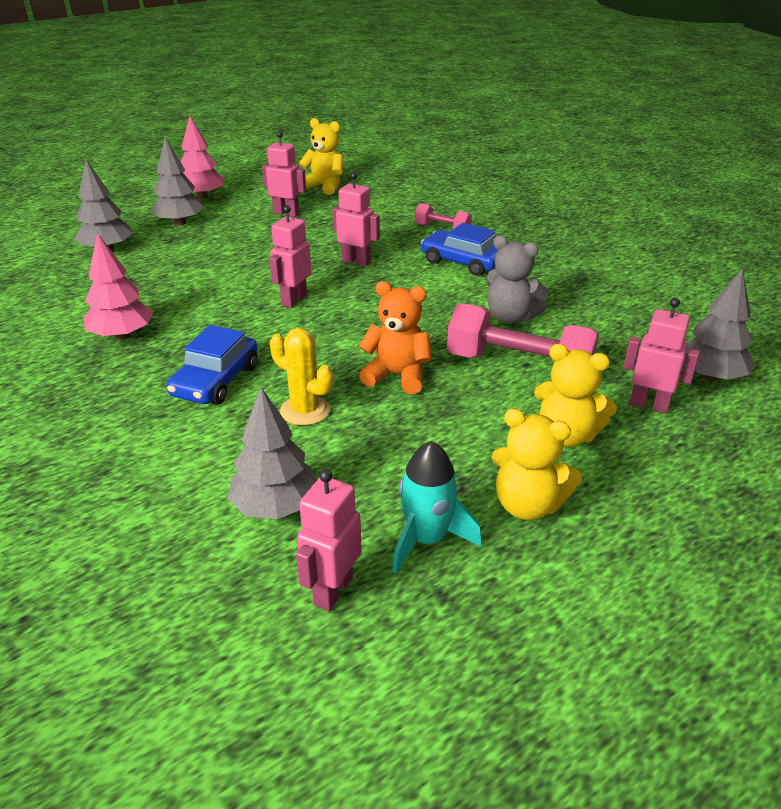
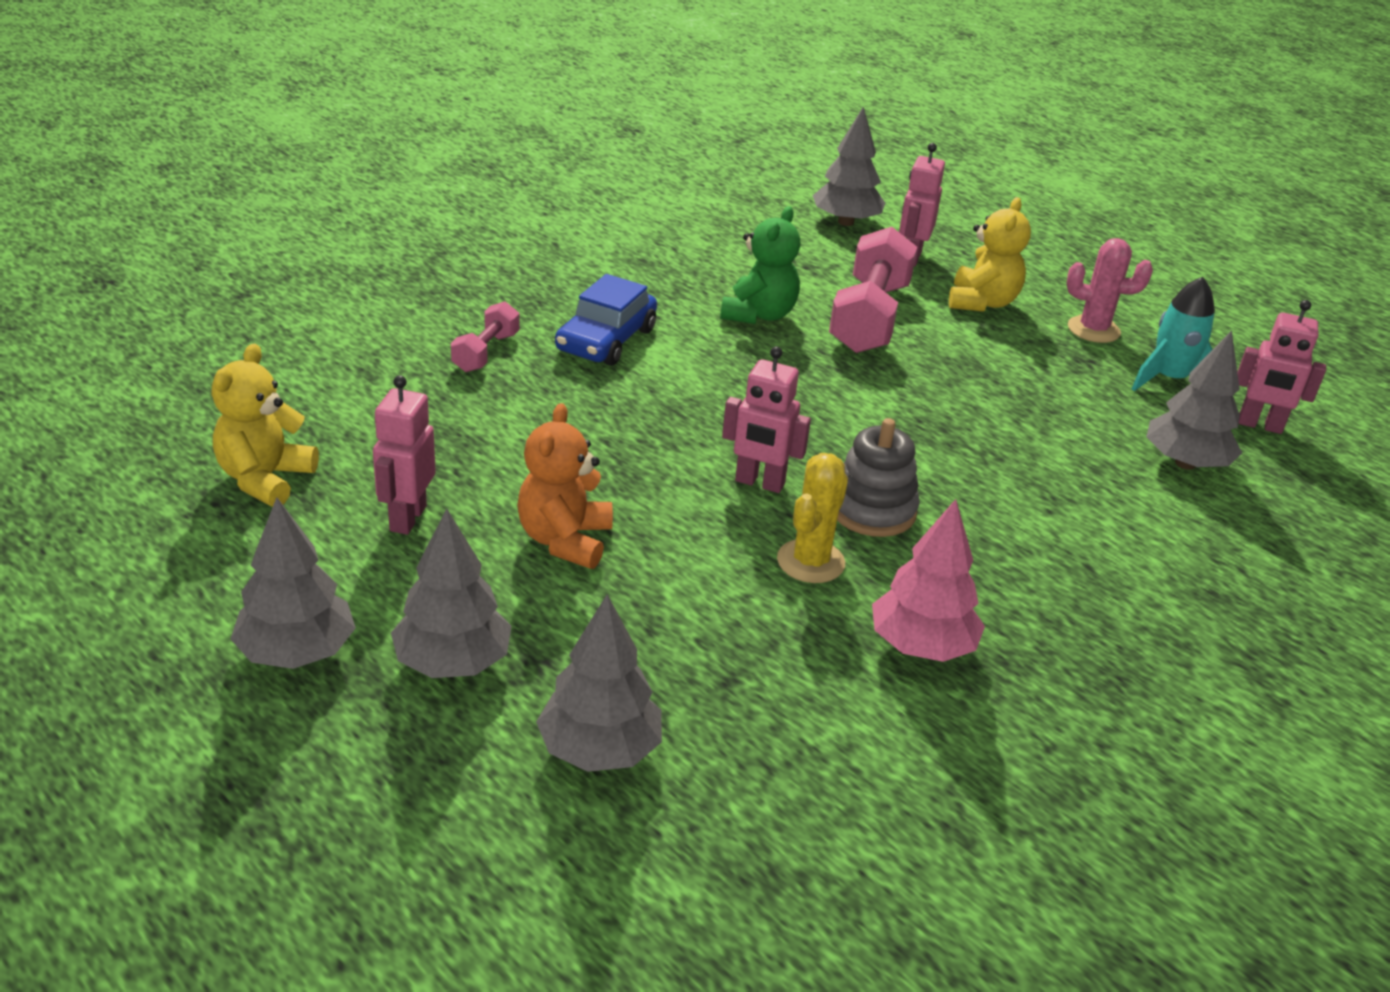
camera: 100 degrees left, 0 degrees up
(202, 197) = (297, 653): pink tree -> grey tree
(216, 381) = (996, 531): blue car -> none
(255, 335) = (872, 510): none -> grey stacking toy
(305, 410) = (1022, 455): yellow cactus -> yellow cactus (810, 562)
(356, 261) = (617, 431): pink robot -> none
(397, 375) = (922, 394): orange teddy bear -> orange teddy bear (565, 540)
(510, 317) = (759, 315): grey teddy bear -> green teddy bear
(527, 505) = (1093, 330): yellow teddy bear -> pink cactus

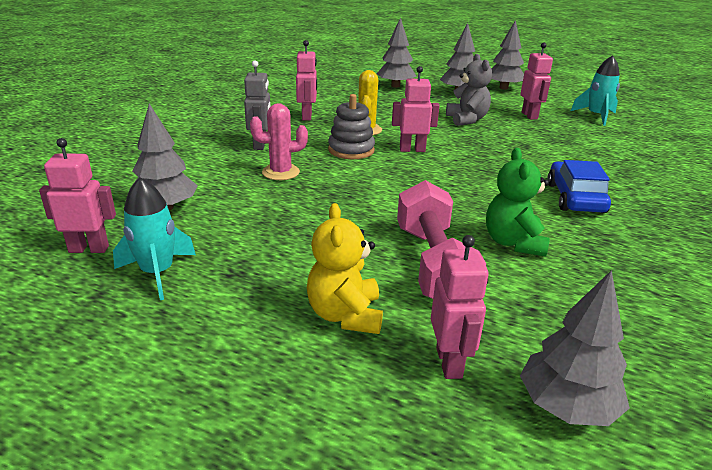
camera: 160 degrees right, 5 degrees down
(265, 479) = (596, 116): yellow teddy bear -> turquoise rocket
(486, 352) = (618, 176): pink dumbbell -> none
(565, 540) = (467, 120): orange teddy bear -> grey teddy bear
(921, 646) = (307, 116): pink tree -> pink robot
(1042, 568) = (260, 145): none -> grey robot
(1093, 330) = (225, 313): pink cactus -> pink cactus (281, 172)

